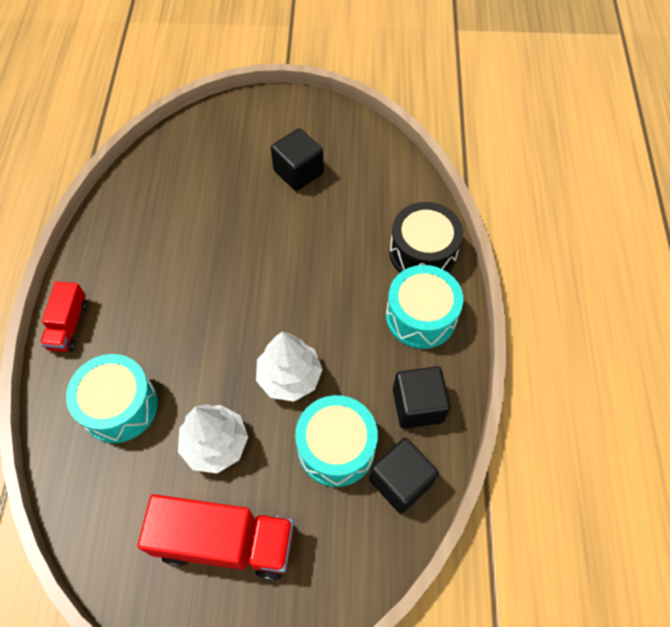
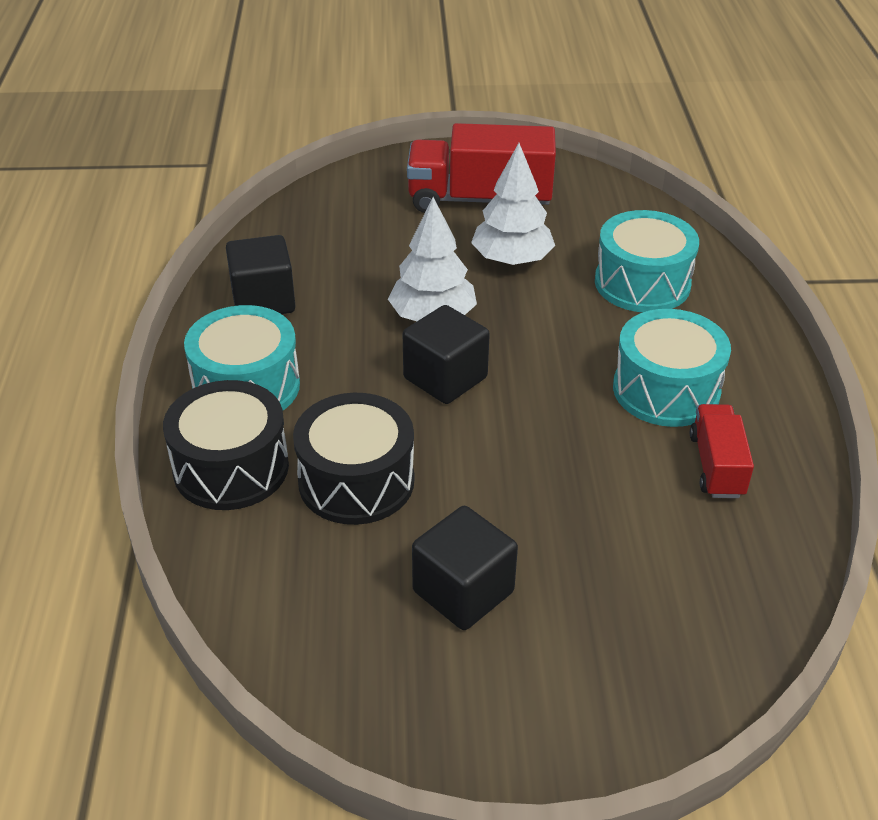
camera: 175 degrees right, 20 degrees down
(68, 325) = (757, 351): red truck -> red truck (716, 466)
(336, 447) = (366, 264): turquoise drum -> turquoise drum (666, 390)
(349, 239) = (356, 481): none -> black drum
(400, 481) = (291, 244): black cube -> black cube (445, 378)

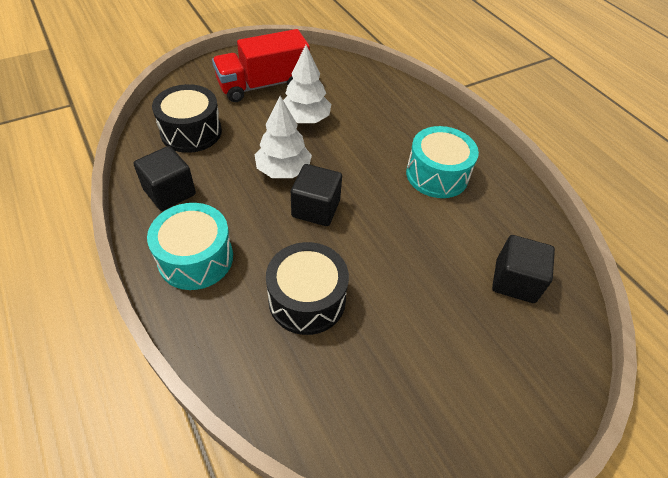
camera: 30 degrees left, 10 degrees up
(231, 467) = (221, 322): black drum -> black drum (191, 132)
(463, 591) = (415, 349): black cube -> black cube (515, 281)
(642, 283) = (384, 113): turquoise drum -> none
(716, 466) = (490, 212): red truck -> none

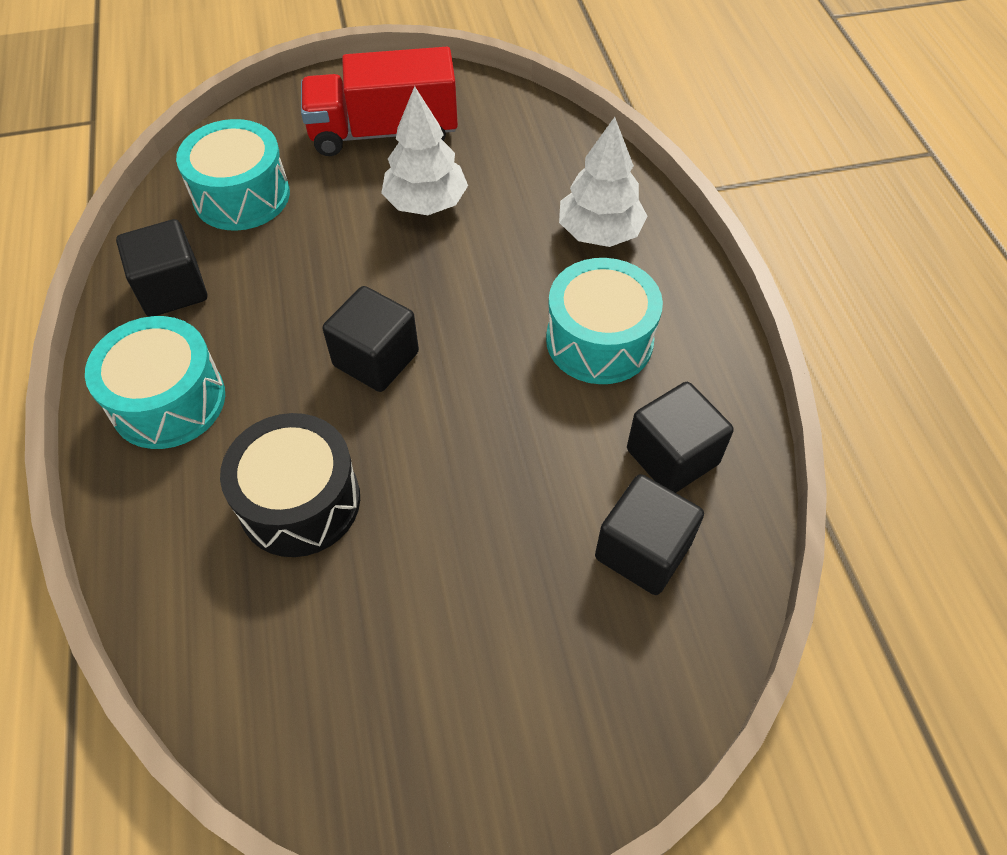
camera: 20 degrees right, 5 degrees up
(191, 132) = (242, 196): black drum -> turquoise drum
(283, 170) = (354, 285): white tree -> white tree (599, 232)
(505, 228) = (672, 456): none -> black cube

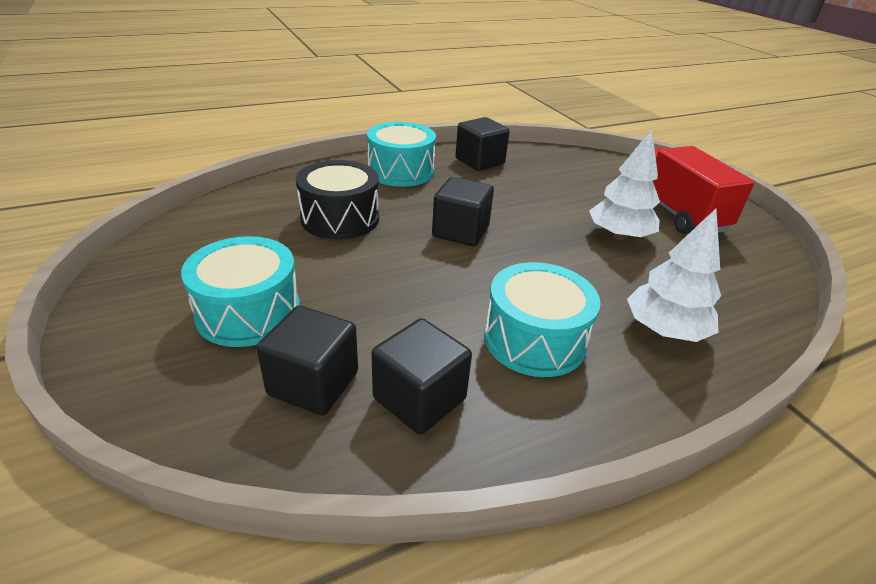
camera: 75 degrees right, 20 degrees down
(242, 196) = (566, 170): turquoise drum -> turquoise drum (248, 312)

